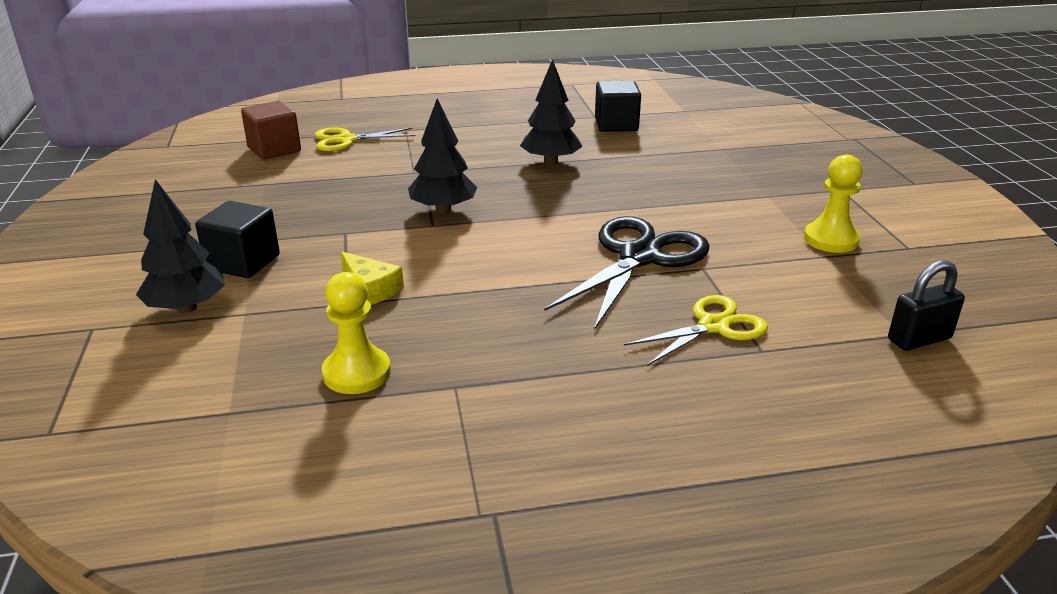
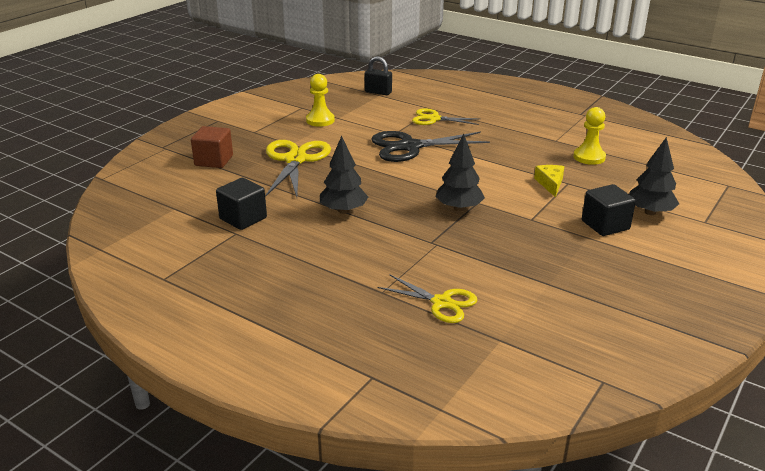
camera: 135 degrees left, 0 degrees up
(274, 149) = (510, 321): brown cube -> brown cube (214, 160)
(712, 182) = (295, 160): none -> yellow scissors

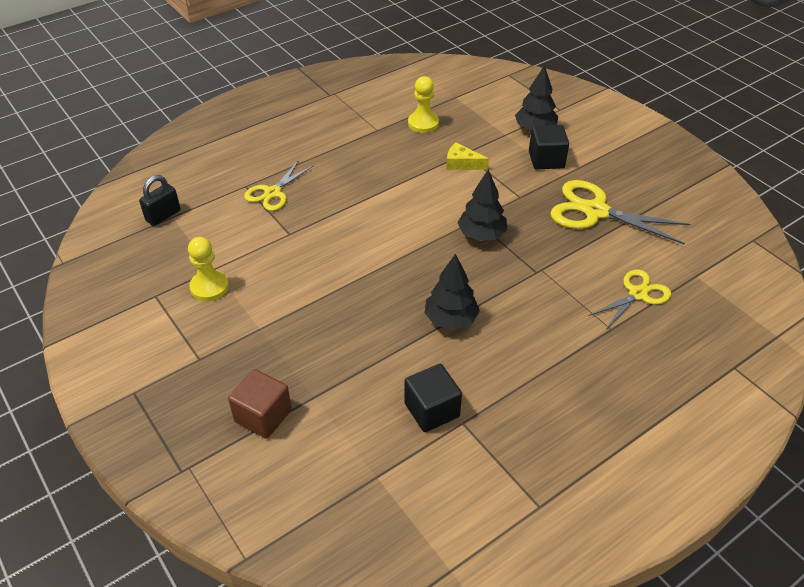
camera: 70 degrees left, 15 degrees up
(295, 160) = (308, 333): yellow scissors -> yellow scissors (595, 211)
(410, 147) = (331, 230): black scissors -> none

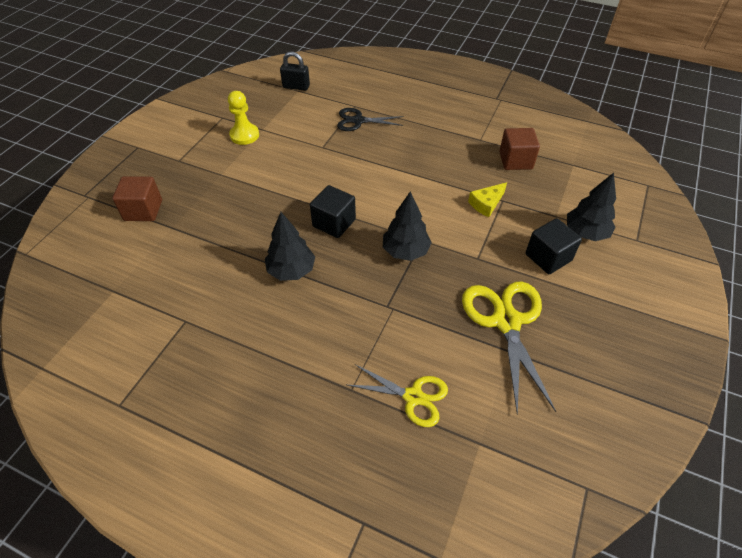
camera: 60 degrees right, 5 degrees up
(273, 193) = (358, 121): yellow scissors -> black scissors
(423, 123) = (515, 160): yellow pawn -> brown cube
(432, 410) = (189, 297): black cube -> black cube (334, 223)
(462, 163) = (486, 204): yellow cheese -> yellow cheese turned 120 degrees counterclockwise

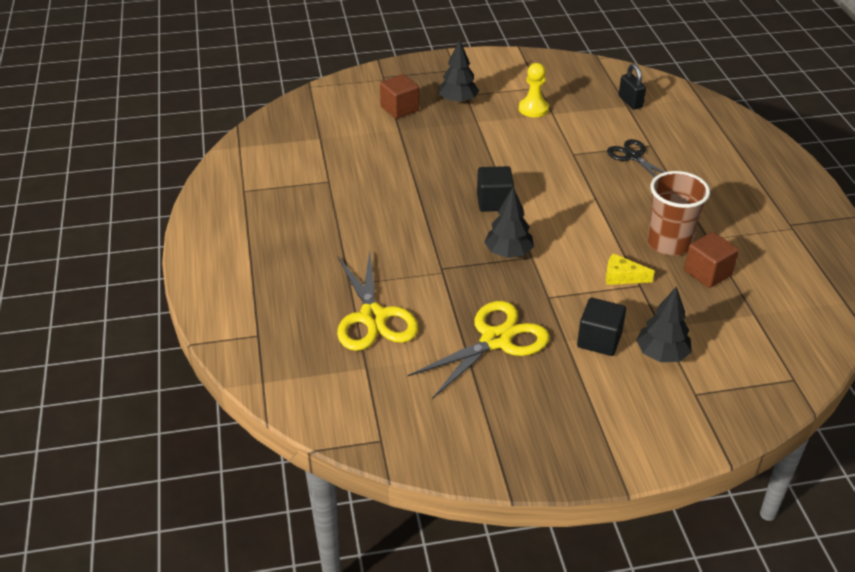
camera: 55 degrees right, 10 degrees down
(291, 270) = (422, 205): black tree -> black tree (458, 101)
(413, 397) = (373, 317): yellow scissors -> yellow scissors, size x1.61
(469, 160) = (669, 243): none -> brown cup

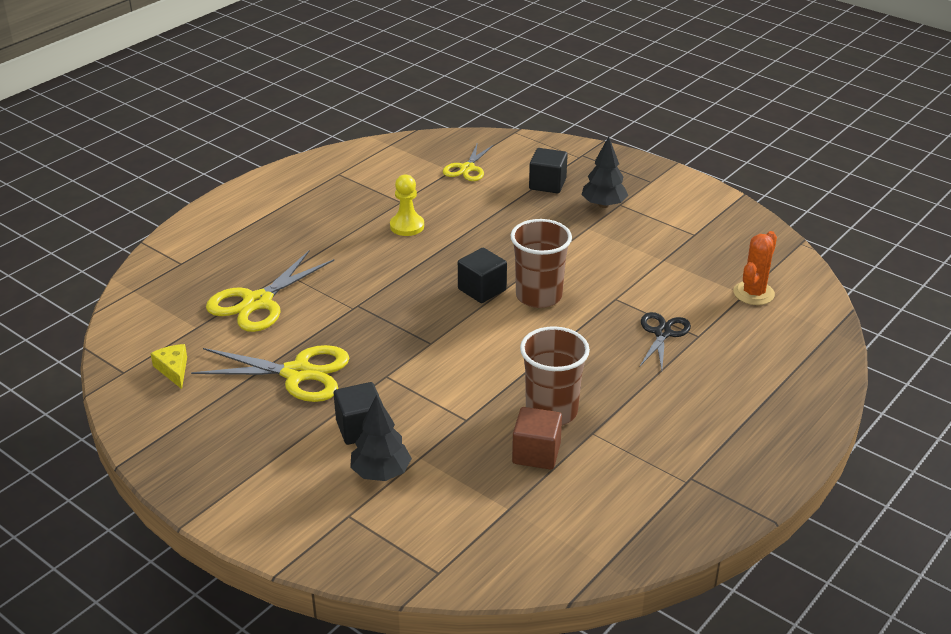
camera: 50 degrees right, 5 degrees down
(328, 130) = (467, 168): none -> yellow scissors
(399, 109) = (547, 184): brown cube -> black cube
(508, 253) = (420, 329): black tree -> none
(532, 182) = (539, 296): none -> brown cup
(533, 109) = (653, 247): yellow pawn -> yellow pawn (407, 226)
(622, 277) = (465, 404): yellow cheese -> yellow cheese (173, 370)
(630, 102) = (753, 293): black padlock -> orange cactus

